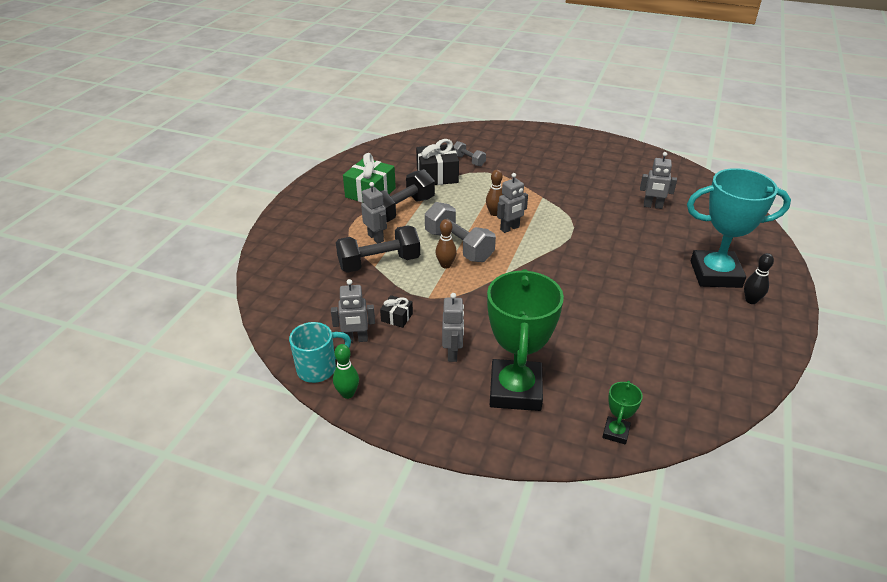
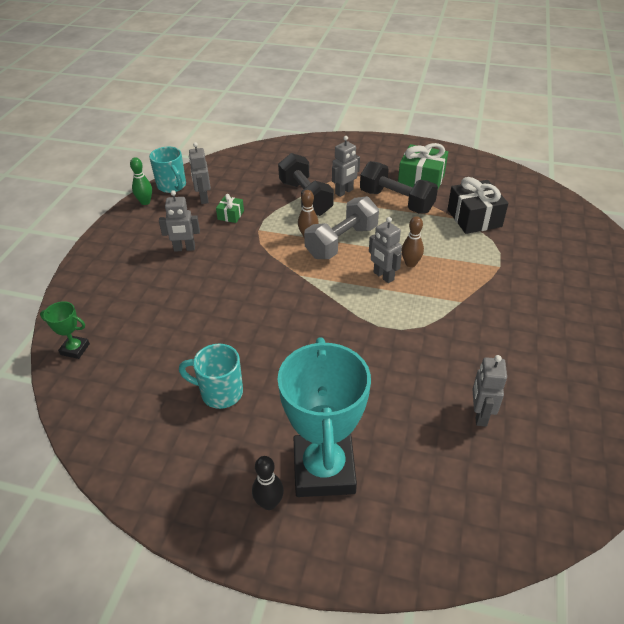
camera: 85 degrees right, 5 degrees up
(397, 317) = (230, 215): black gift -> green gift
(468, 161) = (520, 238): grey dumbbell -> none
(515, 390) = (136, 286): green trophy -> none
(655, 325) = (220, 392): none -> turquoise mug

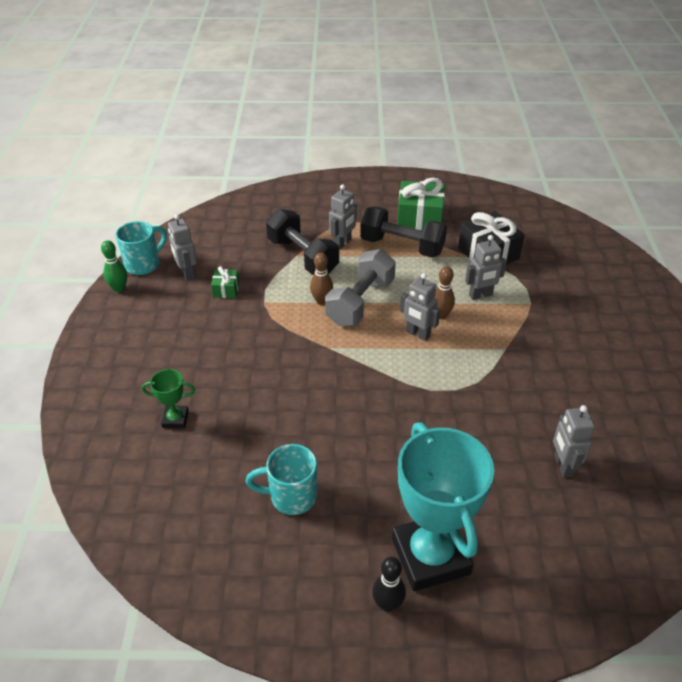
camera: 15 degrees left, 0 degrees up
(75, 349) = (106, 480): green trophy -> green trophy (175, 419)
(172, 186) = (144, 264): turquoise mug -> turquoise mug turned 90 degrees counterclockwise
(184, 249) = (188, 338): grey robot -> grey robot (480, 295)

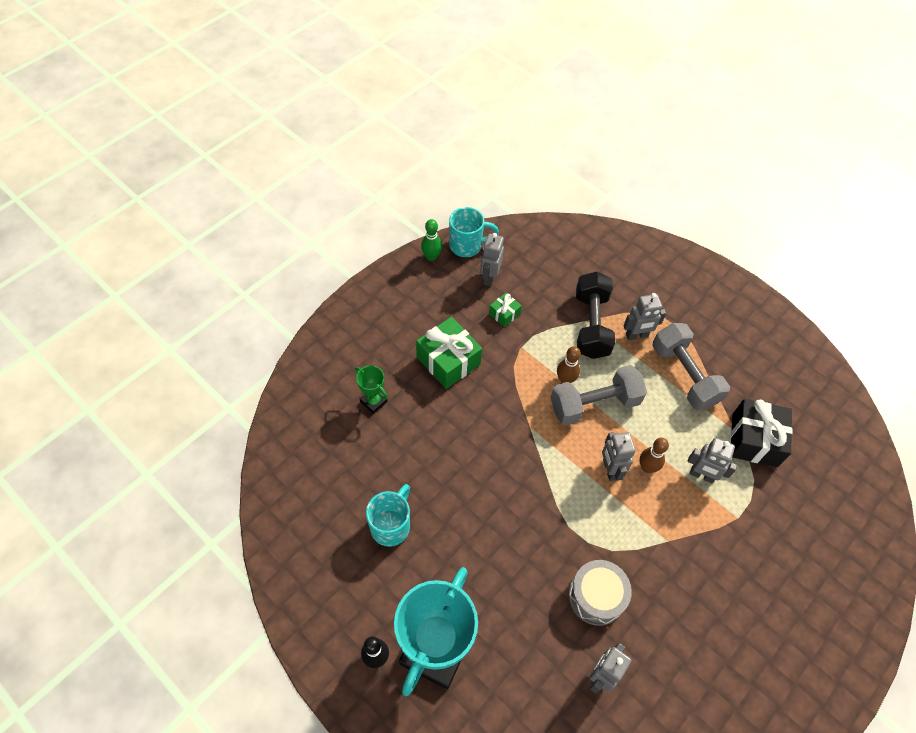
camera: 40 degrees right, 15 degrees up
(291, 496) = (391, 526): turquoise mug -> turquoise mug turned 75 degrees clockwise
(402, 246) = (684, 375): black dumbbell -> grey dumbbell
(419, 218) = (731, 357): green gift -> green gift (448, 361)
(501, 419) = (596, 596): none -> grey drum

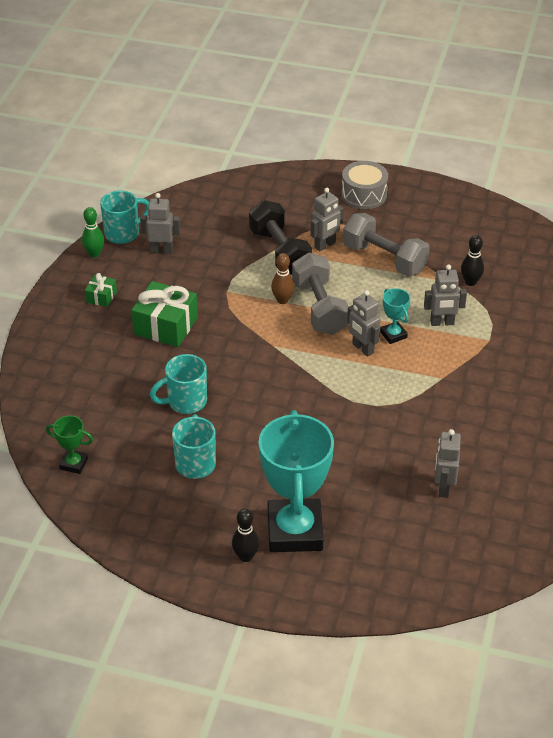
camera: 25 degrees left, 15 degrees down
(373, 401) = (115, 382): green trophy -> green trophy (73, 464)
(420, 452) = (185, 402): none -> turquoise mug
(489, 277) = (162, 250): grey robot -> grey robot turned 105 degrees clockwise
(504, 314) = (194, 272): green gift -> green gift (101, 297)
(594, 404) = (319, 308): grey dumbbell -> grey dumbbell turned 60 degrees counterclockwise
(596, 596) = (406, 438): grey drum -> grey drum (364, 194)
(647, 467) = (393, 335): brown bowling pin -> turquoise trophy
(754, 440) = (470, 282): black gift -> black bowling pin

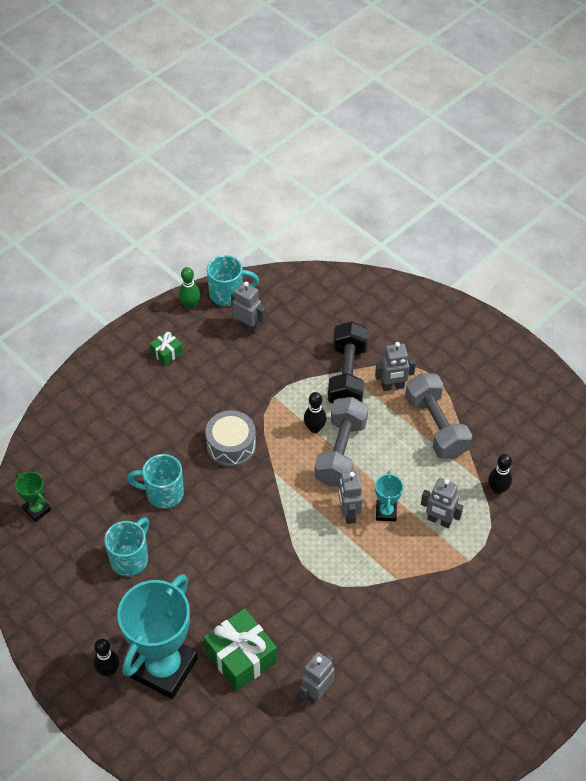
camera: 30 degrees right, 10 degrees up
(166, 326) = (198, 408): green gift -> green gift (241, 657)
(282, 300) = (314, 428): brown bowling pin -> black bowling pin
(364, 194) = (467, 346): grey drum -> grey drum (231, 446)

